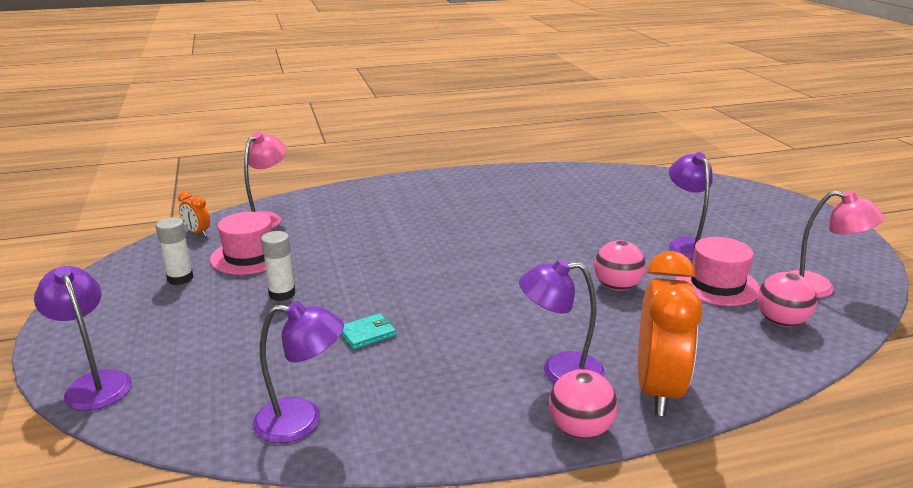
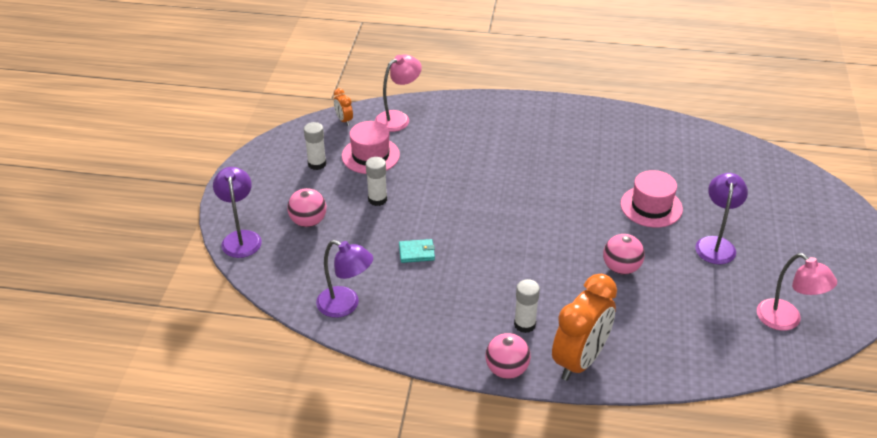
camera: 25 degrees right, 15 degrees up
(560, 371) = (524, 324): purple lamp -> white glue stick
(717, 284) = (703, 291): pink hat -> pink hat (651, 206)
(780, 322) = (721, 340): pink ball -> pink ball (308, 222)

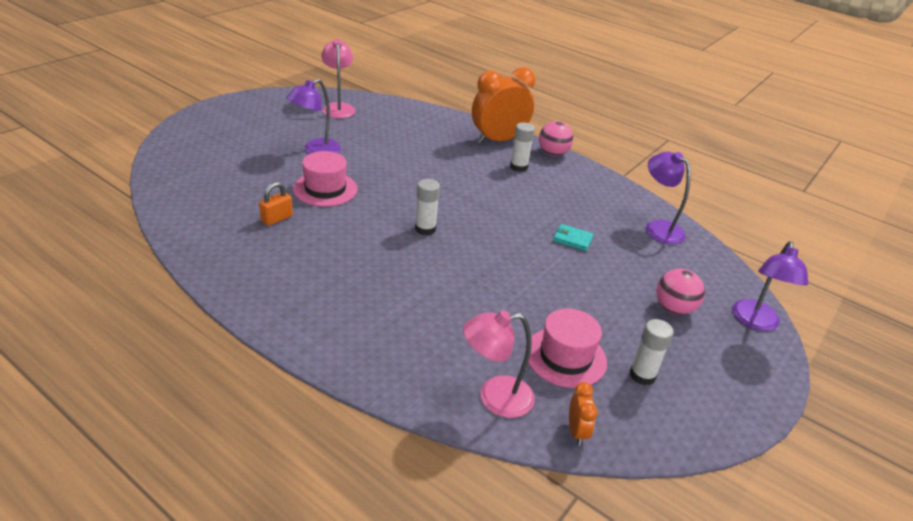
camera: 155 degrees left, 5 degrees down
(377, 199) = (585, 300): white glue stick -> white glue stick (425, 229)
(621, 268) = (409, 166): pink ball -> none
(645, 165) = (277, 218): none -> orange padlock

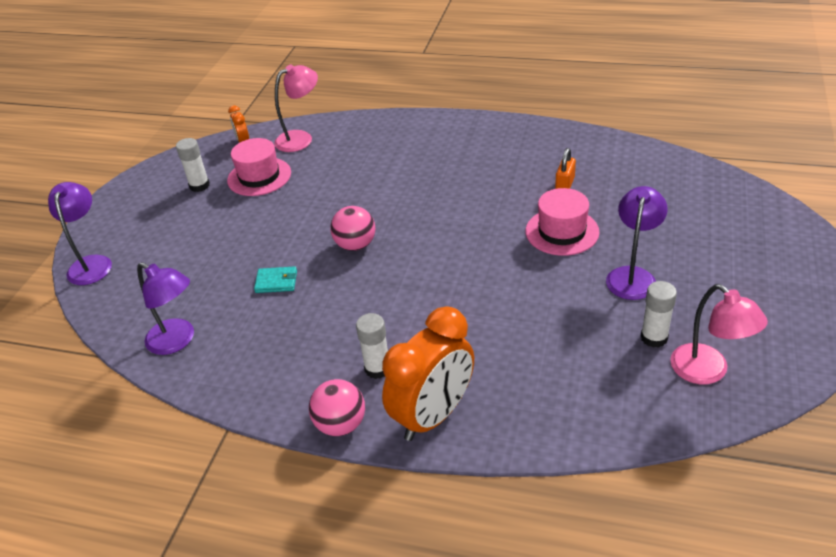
camera: 165 degrees right, 5 degrees up
(425, 229) = (428, 231): white glue stick -> white glue stick (654, 337)
(673, 309) = (169, 246): pink ball -> pink ball (355, 245)

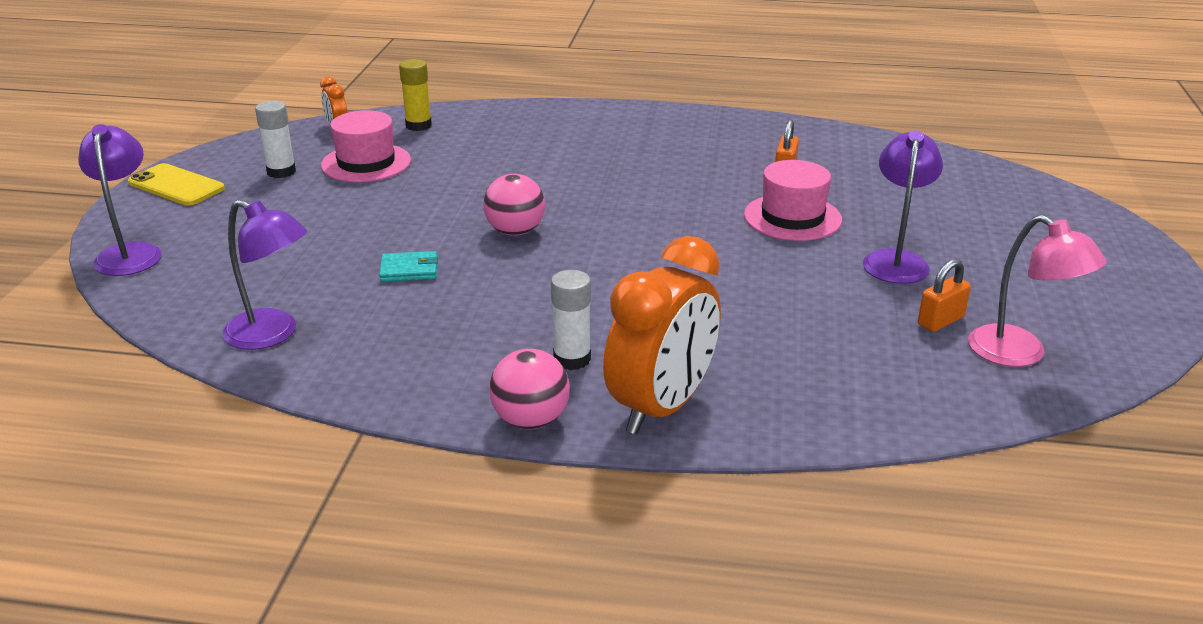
camera: 10 degrees left, 10 degrees down
(127, 199) = (176, 186): none -> yellow phone
(301, 138) = (418, 125): pink lamp -> yellow glue stick
(654, 337) = (940, 321): white glue stick -> orange padlock

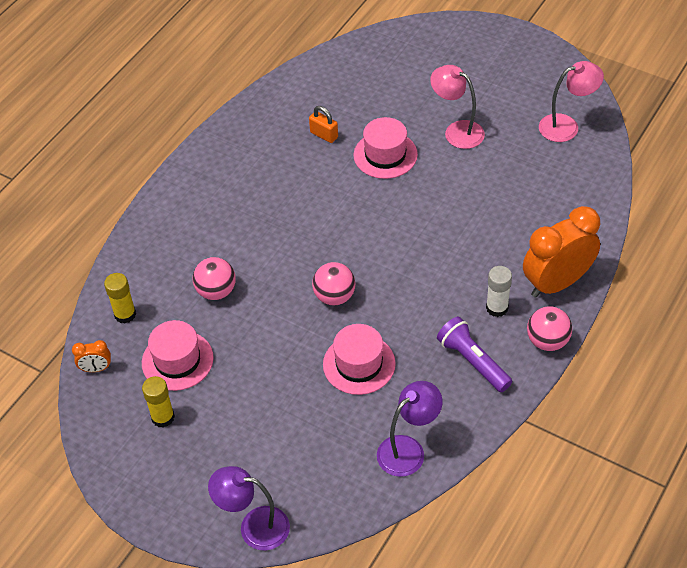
camera: 65 degrees left, 20 degrees up
(176, 186) = (150, 491): yellow phone -> none
(281, 172) = (163, 417): white glue stick -> yellow glue stick
(409, 270) = (359, 364): turquoise wallet -> pink hat
(454, 357) = (473, 361): none -> purple flashlight
(479, 162) = (216, 291): none -> pink ball
(661, 407) = (557, 283): orange clock -> orange clock turned 90 degrees counterclockwise
(896, 260) = (457, 131): purple lamp -> pink lamp
(940, 321) = (525, 141): orange padlock -> none

